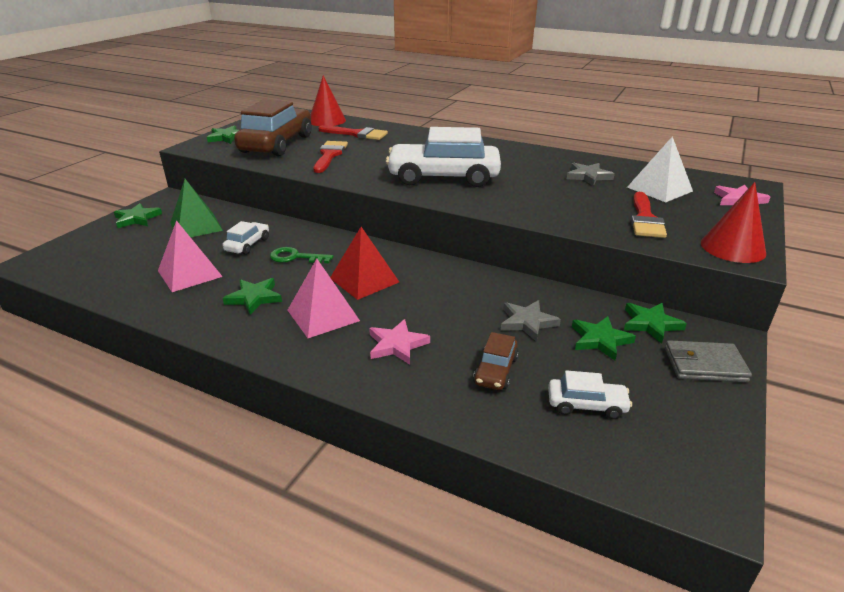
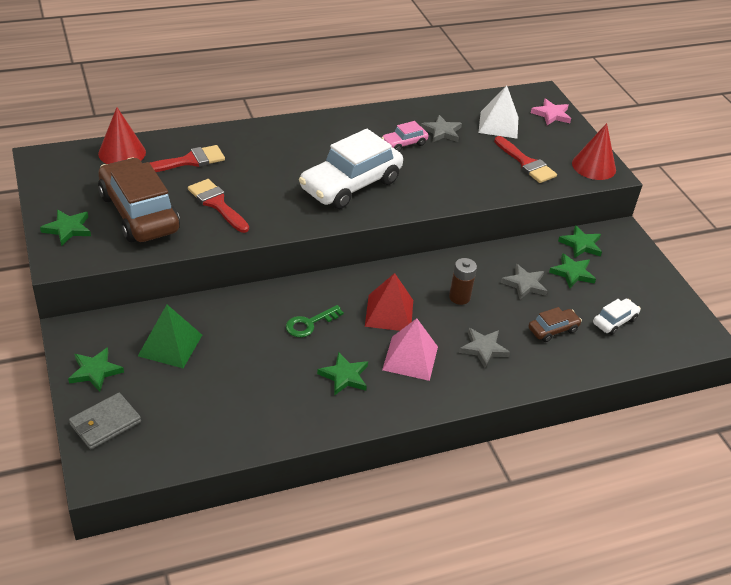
camera: 50 degrees left, 10 degrees up
(189, 273) = (258, 389): pink pyramid -> none
(247, 245) = (251, 335): white car -> none
(397, 345) = (483, 348): pink star -> grey star
(443, 300) = (459, 297): none -> brown battery
(496, 371) = (553, 329): brown car -> brown car turned 90 degrees counterclockwise
(537, 172) = (404, 143): none -> pink car
(704, 365) = (631, 259): grey wallet -> grey wallet (105, 423)

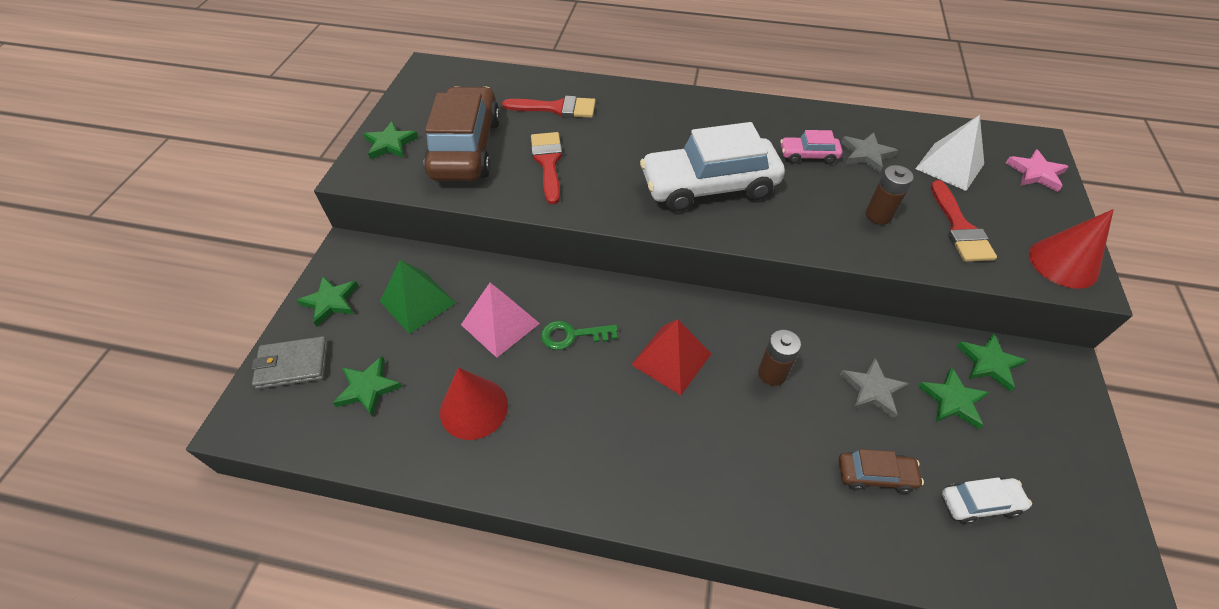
camera: 35 degrees right, 10 degrees up
(122, 153) = (501, 82): red cone -> red cone (474, 408)
(344, 376) = (564, 420): green star -> green star (368, 388)
(410, 358) = (656, 431): pink pyramid -> pink pyramid (500, 323)
(473, 170) = (878, 215): none -> brown battery
(483, 348) = (759, 460): grey star -> none

